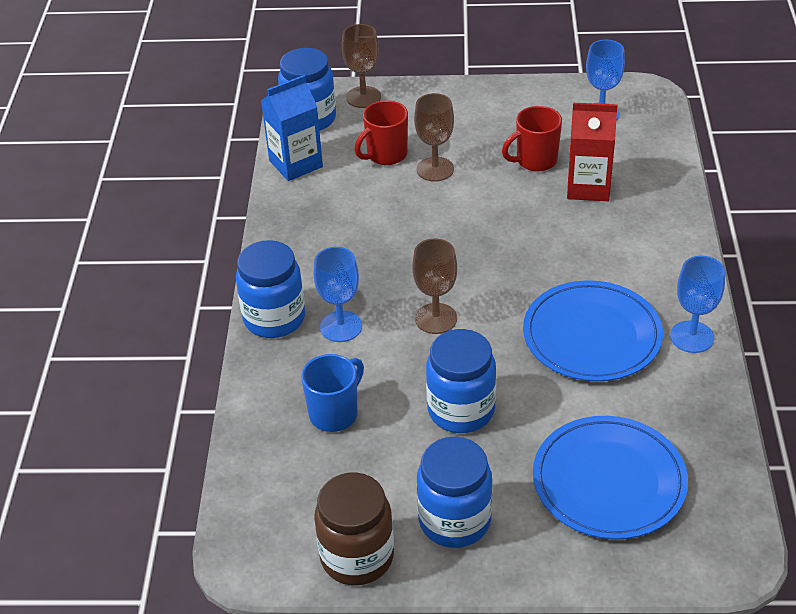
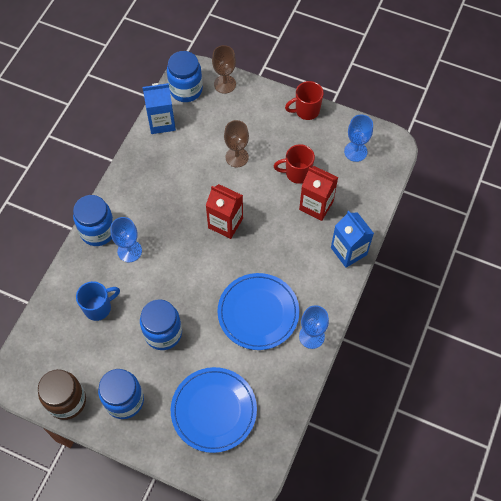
camera: 20 degrees right, 20 degrees up
(386, 155) = (215, 135): red mug -> red mug (306, 111)
(436, 318) = (181, 266): brown goblet -> none
(469, 247) = (225, 223): none -> red carton
(672, 222) = (348, 251): none -> blue carton

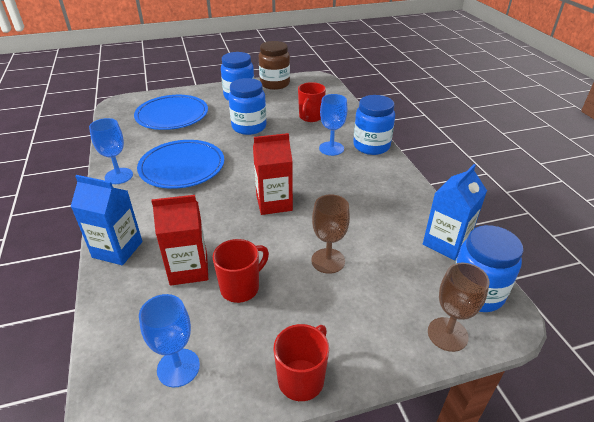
camera: 140 degrees right, 25 degrees down
(98, 308) = (310, 117): blue mug -> red mug

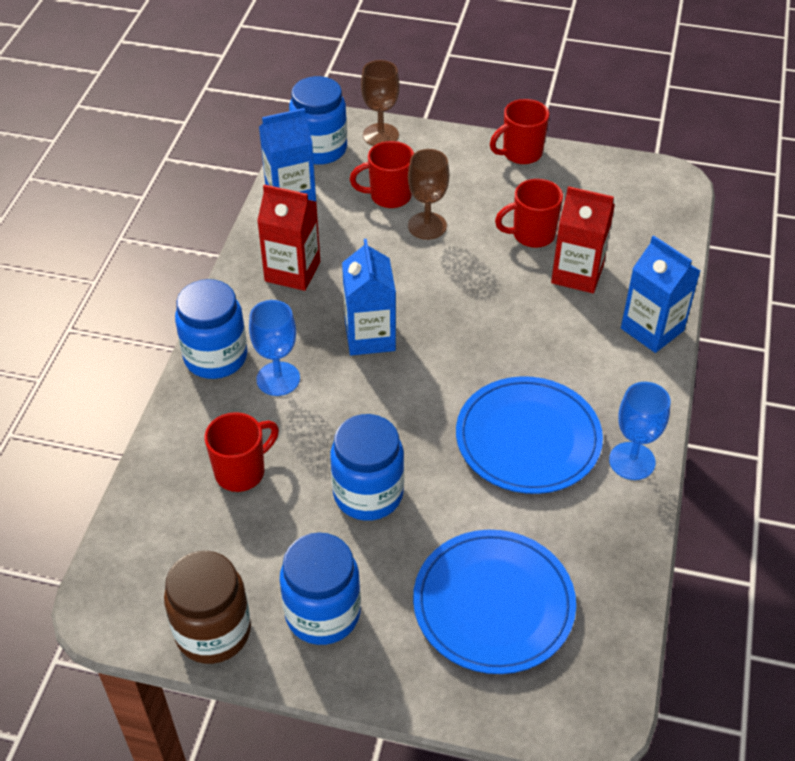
camera: 150 degrees left, 10 degrees up
(178, 367) = (616, 196): blue goblet -> none
(274, 203) = (434, 317): red carton -> red carton (292, 271)
(303, 180) = (370, 336): none -> blue carton
(378, 273) = (389, 196): none -> red mug

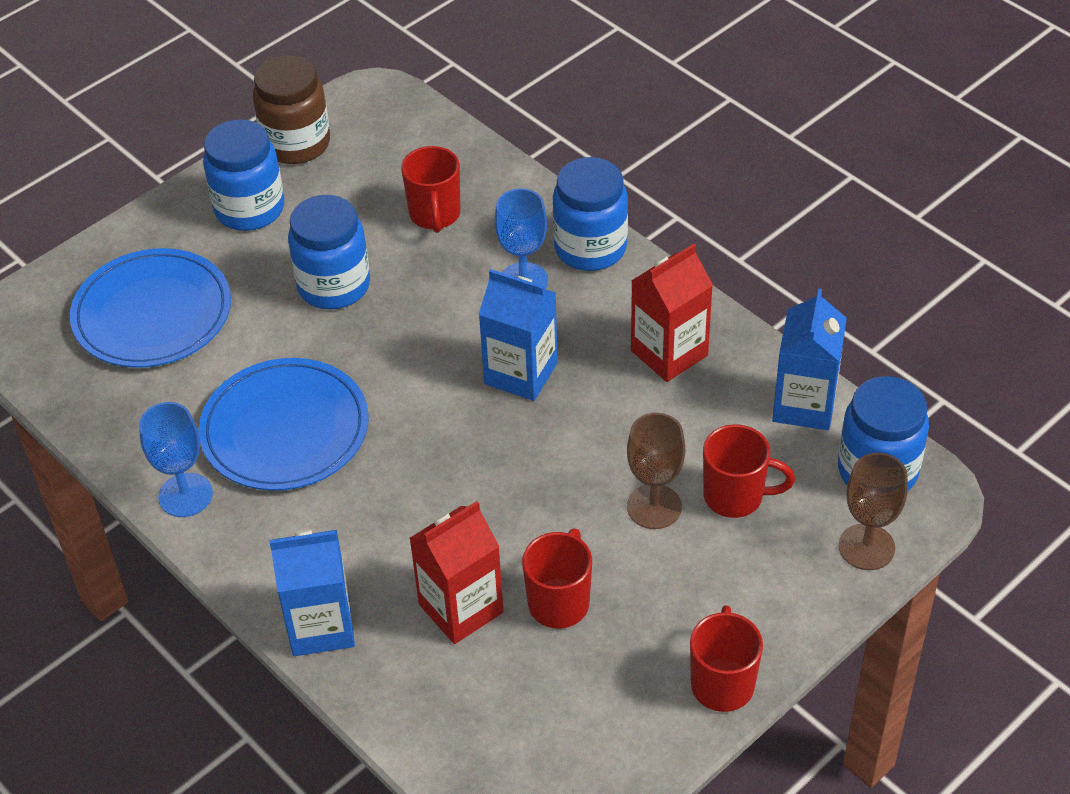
camera: 125 degrees right, 0 degrees up
(389, 196) = (735, 496): red mug -> red mug turned 75 degrees clockwise

